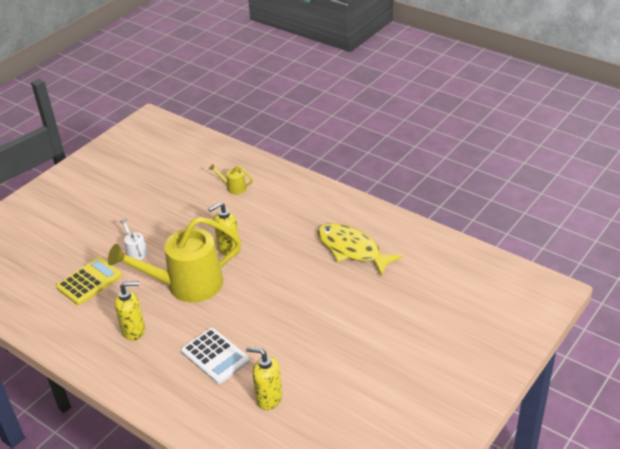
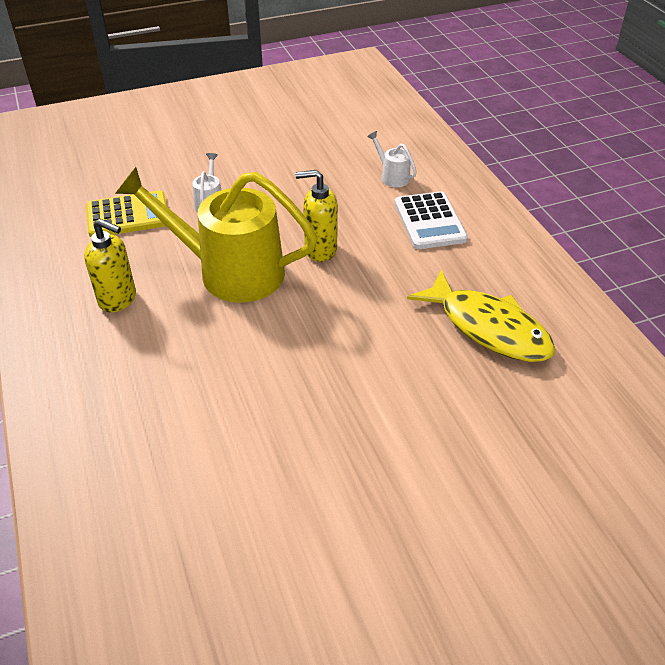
camera: 30 degrees right, 5 degrees up
(215, 356) = (179, 386): white calculator -> white calculator (430, 221)
(233, 187) = (392, 176): yellow watering can -> white watering can
(269, 398) = (191, 490): yellow soap dispenser -> none
(352, 250) = (488, 327): yellow fish -> yellow fish turned 150 degrees clockwise

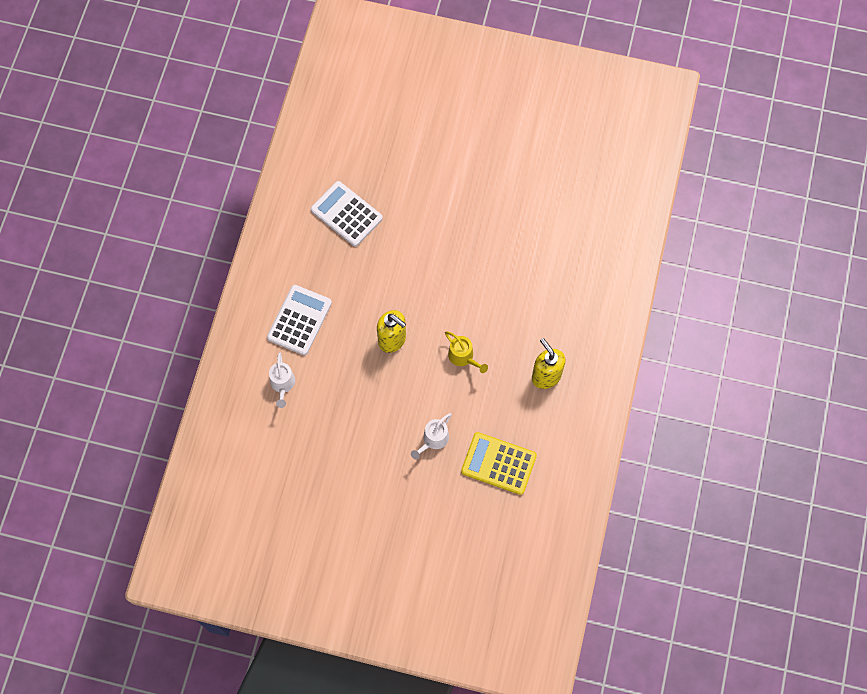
camera: 145 degrees left, 25 degrees up
(229, 272) = (463, 357): yellow watering can -> yellow watering can, size x0.40
(488, 327) = (346, 214): yellow fish -> white calculator

